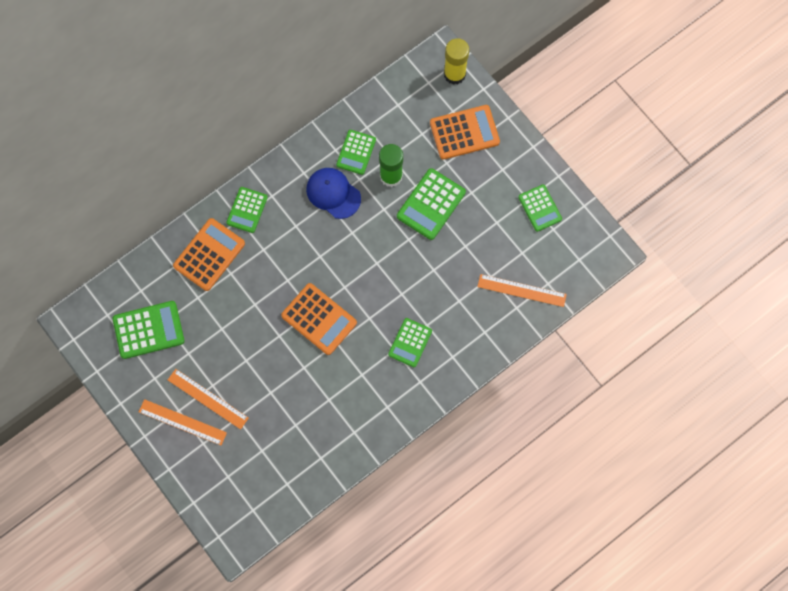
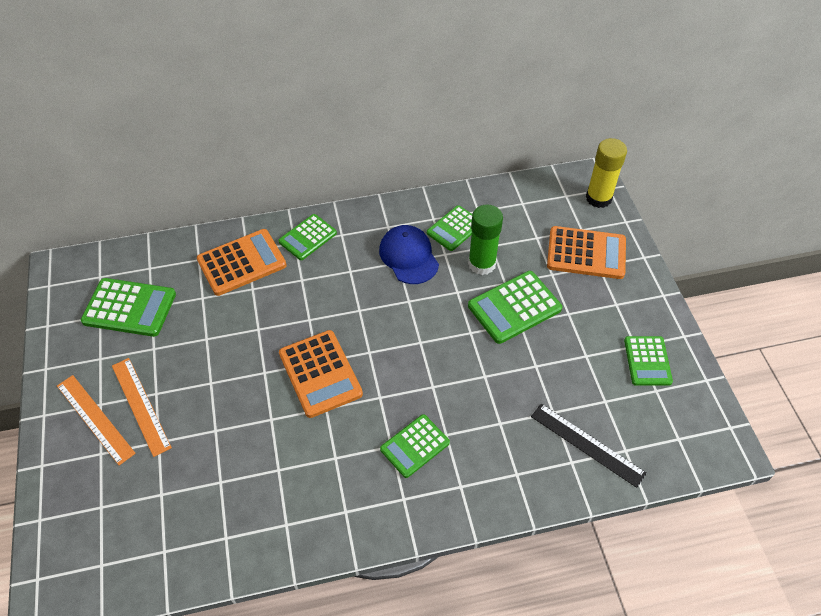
camera: 25 degrees right, 20 degrees down
(521, 290) = (587, 444): orange ruler -> black ruler

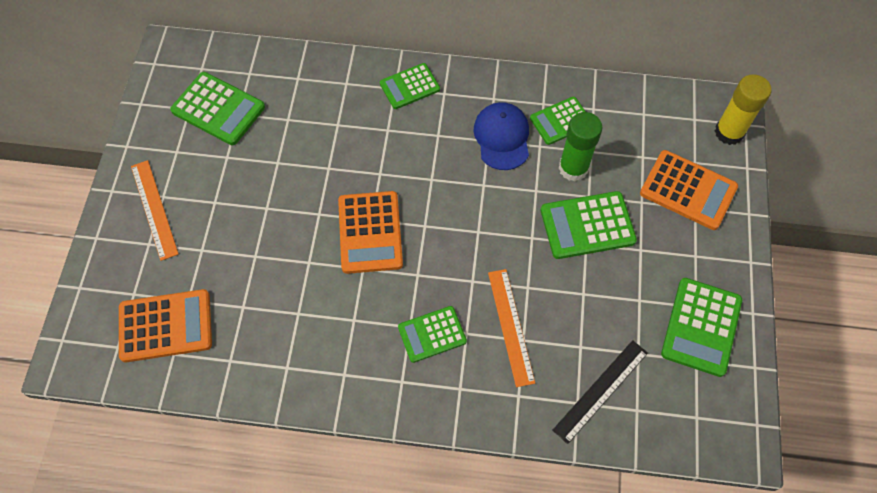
camera: 20 degrees right, 10 degrees up
(141, 405) = (197, 210): orange ruler -> orange ruler (511, 326)
(242, 262) = (337, 94): orange calculator -> orange calculator (166, 326)
(587, 444) = (601, 391): black ruler -> black ruler turned 75 degrees clockwise
(647, 361) = (701, 327): green calculator -> green calculator, size x1.50

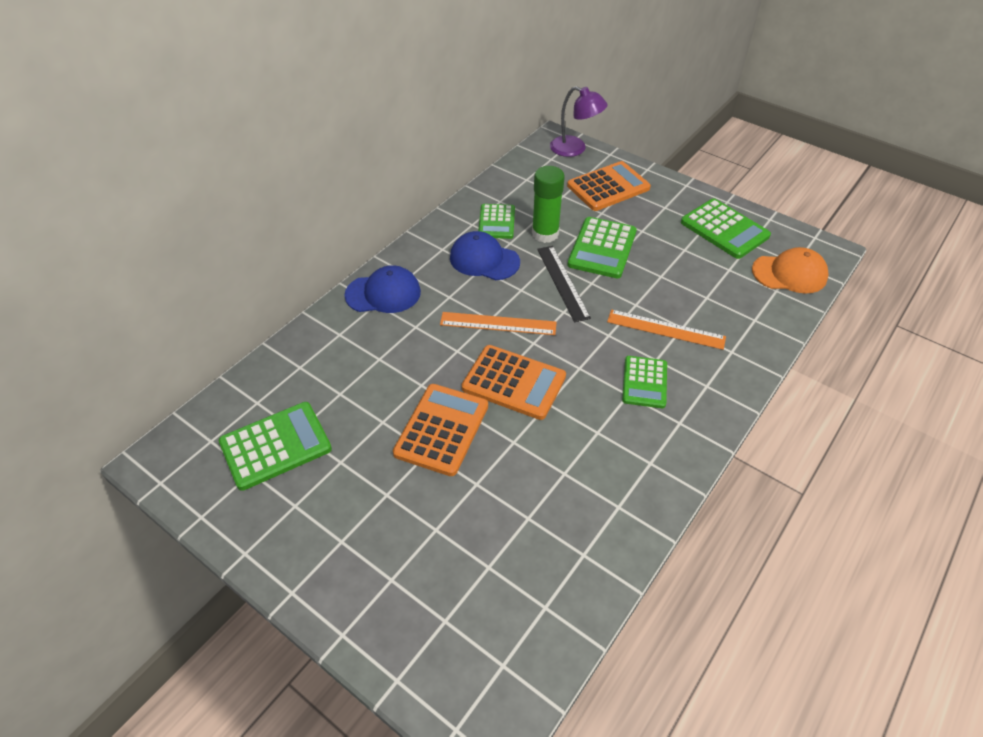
camera: 60 degrees left, 15 degrees down
(154, 209) = (351, 556): orange ruler -> orange ruler (498, 323)
(166, 326) = (506, 601): orange calculator -> orange calculator (441, 429)
(409, 86) = (383, 293): green calculator -> blue cap
(601, 391) = (750, 302): black ruler -> black ruler (563, 282)
(673, 415) = (789, 274): none -> orange cap
(729, 132) = (575, 149): yellow glue stick -> purple lamp

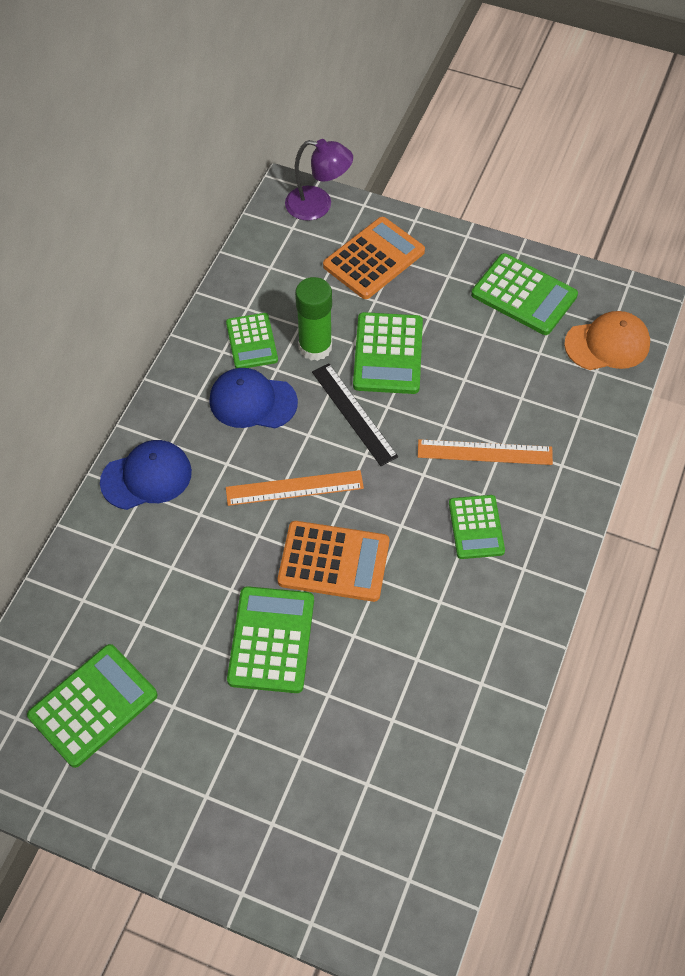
camera: 15 degrees left, 10 degrees up
(441, 429) = (271, 640): orange calculator -> green calculator

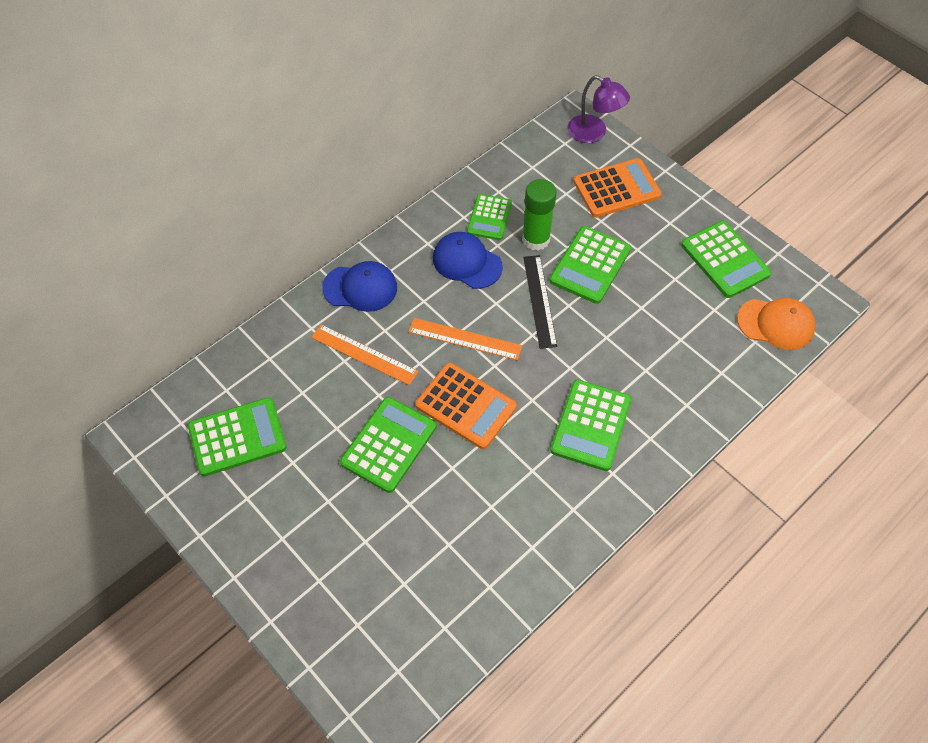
camera: 25 degrees right, 0 degrees up
(476, 527) = (591, 425): green calculator -> green calculator, size x1.50
(485, 452) = (628, 370): orange ruler -> orange ruler (364, 354)

